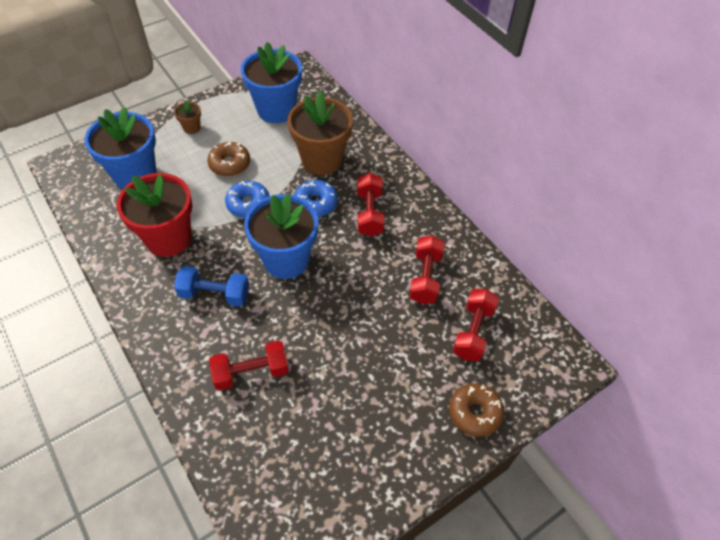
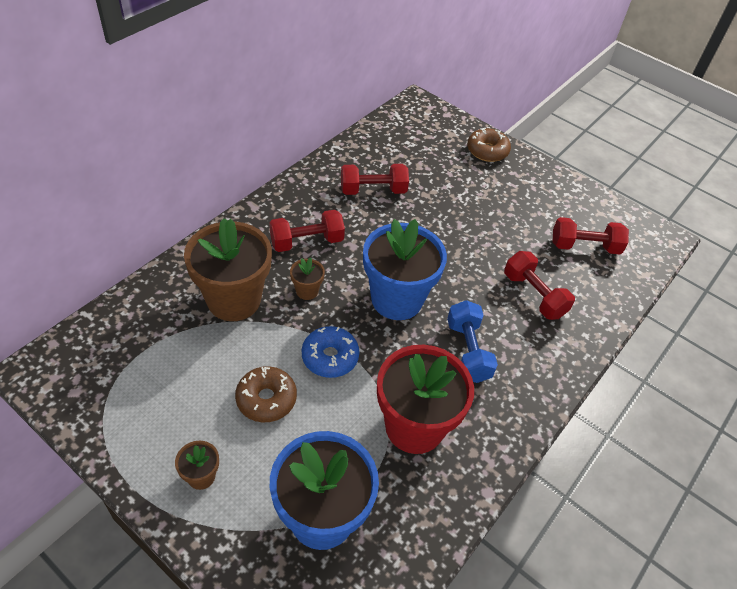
camera: 110 degrees left, 5 degrees down
(276, 110) = (142, 374): blue flower pot -> none
(316, 203) = (307, 291): blue donut -> brown flower pot
(473, 332) = (416, 156): red dumbbell -> red dumbbell (584, 246)

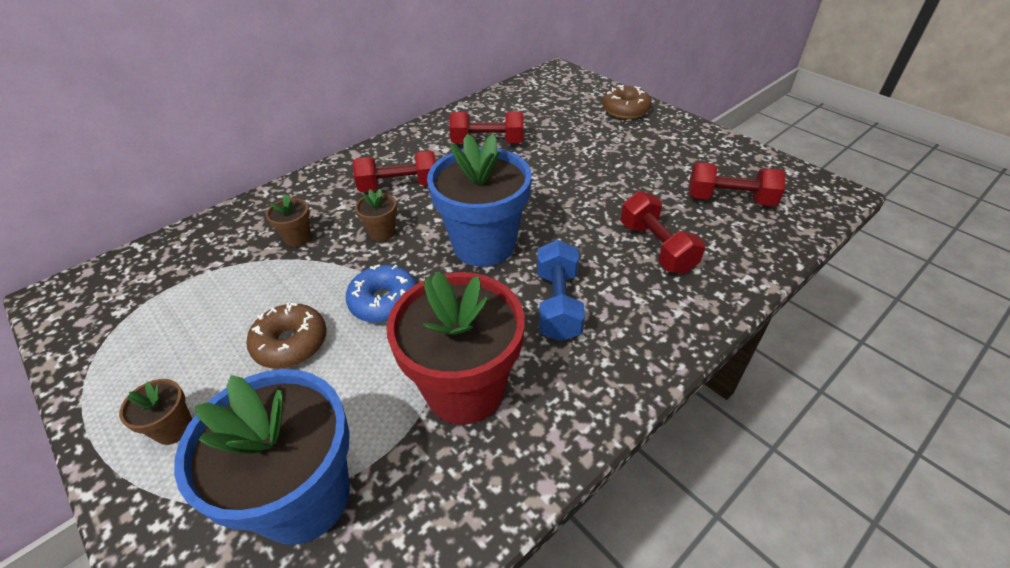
camera: 15 degrees right, 5 degrees down
(234, 300) = (298, 238): brown flower pot -> brown flower pot, size x0.43

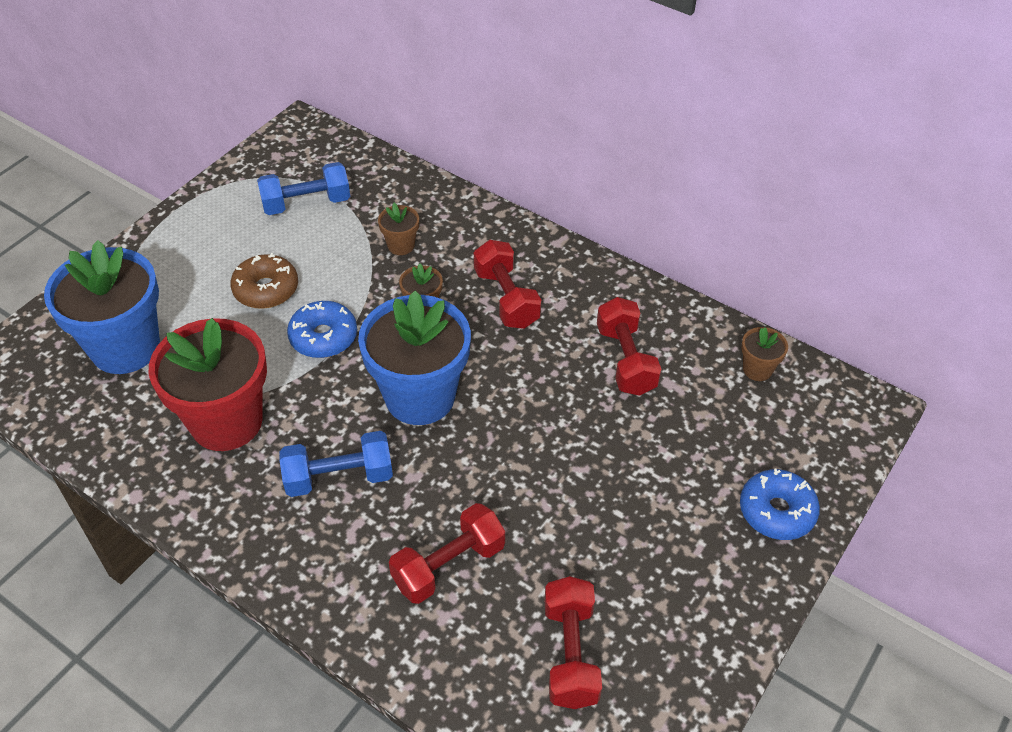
camera: 75 degrees right, 5 degrees up
(174, 428) = (179, 254): brown flower pot -> brown flower pot (757, 369)
(184, 300) = (306, 203): none -> blue dumbbell
(625, 110) = (776, 511): brown donut -> blue donut

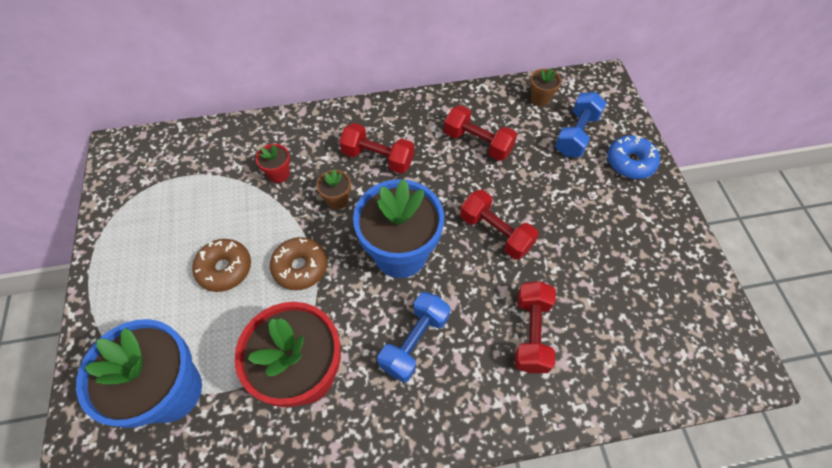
camera: 45 degrees left, 10 degrees up
(306, 203) = (184, 193): blue dumbbell -> blue dumbbell (576, 134)
(323, 337) = (300, 267): blue donut -> brown donut
(401, 245) = (279, 174): brown flower pot -> red flower pot
(570, 653) = (638, 319): red dumbbell -> red dumbbell (495, 232)

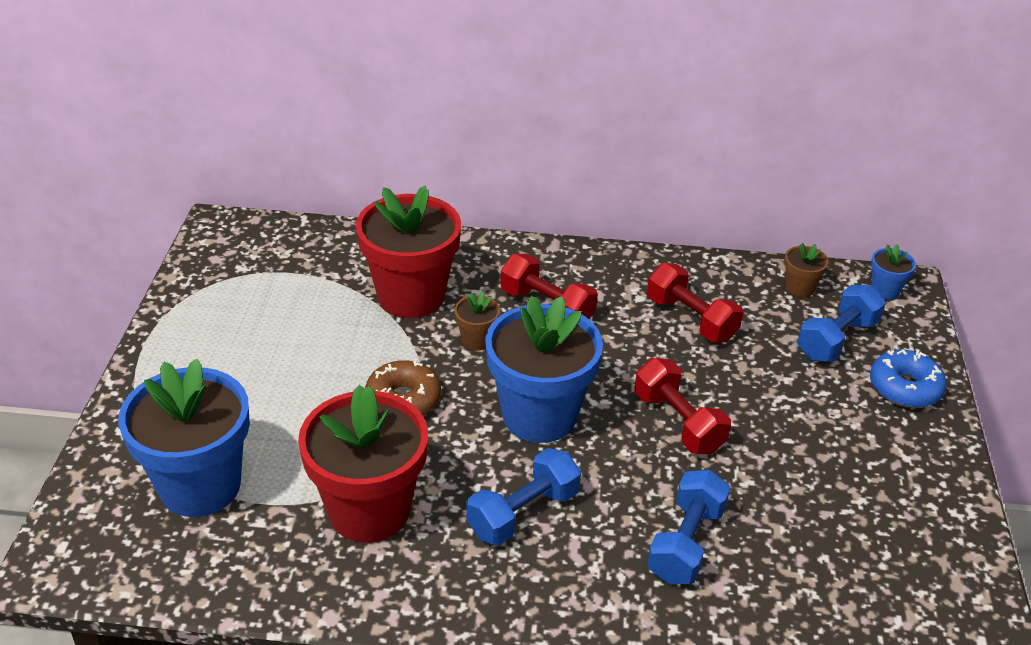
camera: 15 degrees right, 20 degrees down
(225, 269) = (308, 379): brown donut -> none
(279, 174) = (411, 296): red flower pot -> red flower pot, size x2.32
(531, 333) = (686, 543): red dumbbell -> blue dumbbell
(594, 86) = (885, 290): none -> blue flower pot

